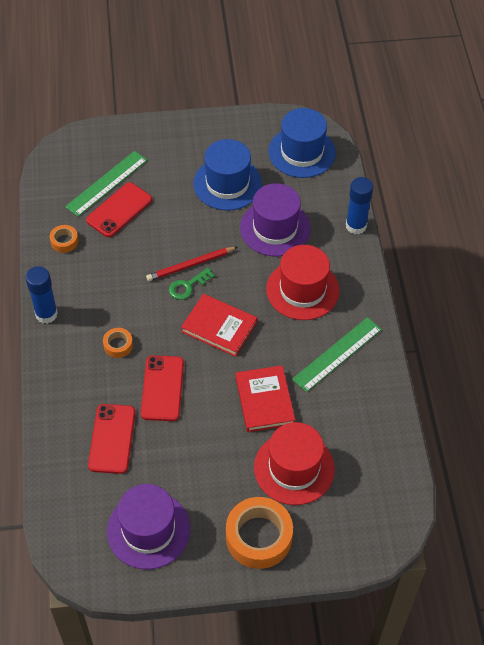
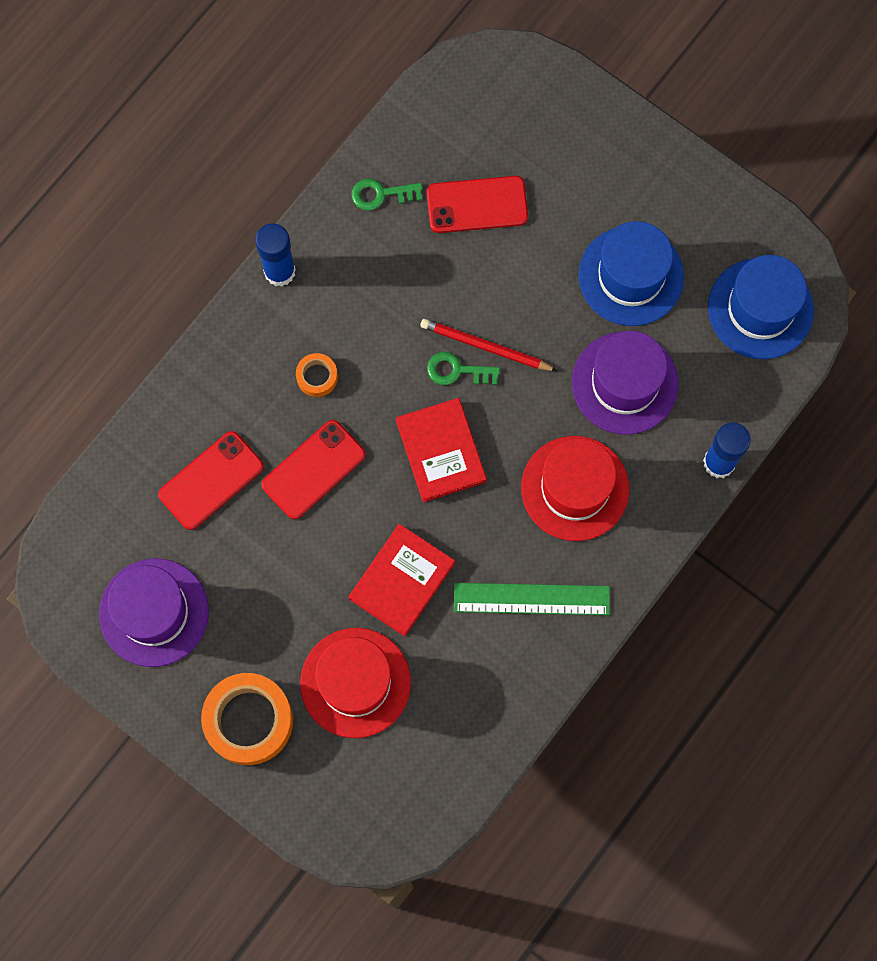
camera: 45 degrees right, 20 degrees up
(64, 241) = (381, 194): orange tape -> green key
(106, 183) = (497, 156): green ruler -> none

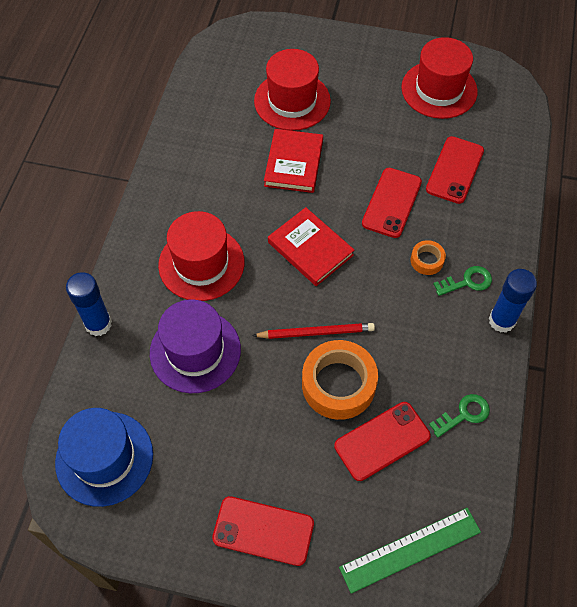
camera: 155 degrees right, 15 degrees down
(154, 612) = (439, 89): purple hat -> red hat
(249, 720) = (345, 60): orange tape -> orange tape (338, 384)
(457, 370) = (328, 306): green key -> green key (467, 282)
(531, 599) = (201, 186): green ruler -> green ruler (410, 549)
(631, 276) = (226, 438): blue hat -> none
(632, 174) = (263, 531): none -> red phone

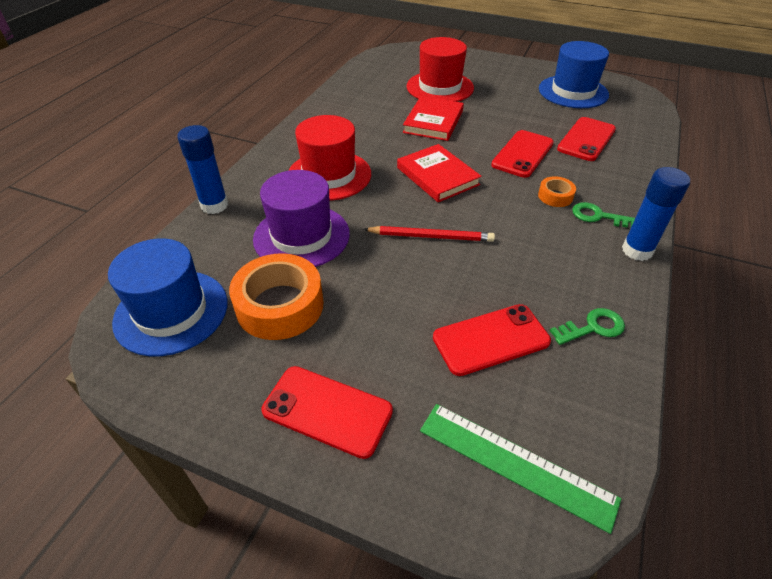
camera: 10 degrees right, 15 degrees down
(338, 384) = (447, 281): orange tape -> orange tape (280, 305)
(410, 549) = (515, 463): green ruler -> green ruler turned 45 degrees clockwise
(439, 89) = (573, 92): red hat -> blue hat
(467, 282) = (598, 216): green key -> green key turned 150 degrees counterclockwise

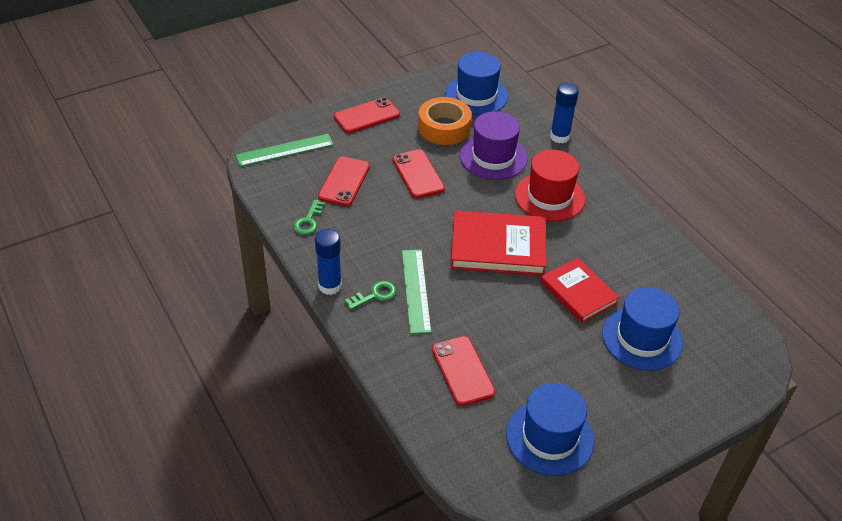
camera: 125 degrees right, 0 degrees up
(431, 236) = (439, 206): red pencil -> none
(437, 176) = (498, 247): red book -> red book, size x1.50
(440, 87) = (642, 338): red hat -> blue hat
(522, 154) = (481, 313): red phone -> red phone (418, 174)
(555, 196) = (416, 290): orange tape -> green ruler

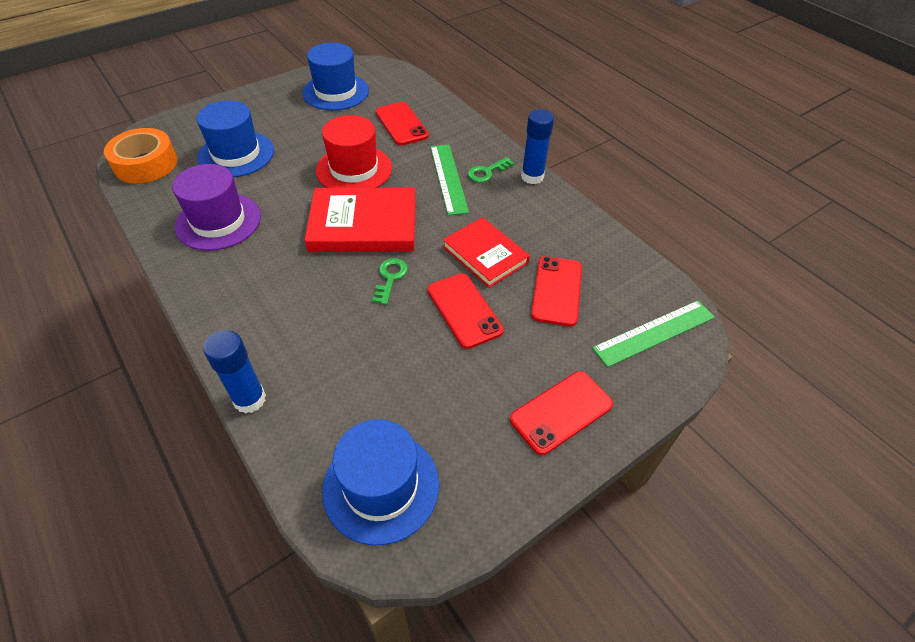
camera: 175 degrees right, 5 degrees up
(308, 221) = (579, 237): green key -> green key (390, 278)
(444, 128) = (434, 399): orange tape -> orange tape (145, 164)
(493, 157) = (360, 348): purple hat -> purple hat (218, 221)
(549, 197) = (290, 292): red hat -> red hat (354, 169)
(578, 293) = (285, 186): red book -> red book (485, 255)

